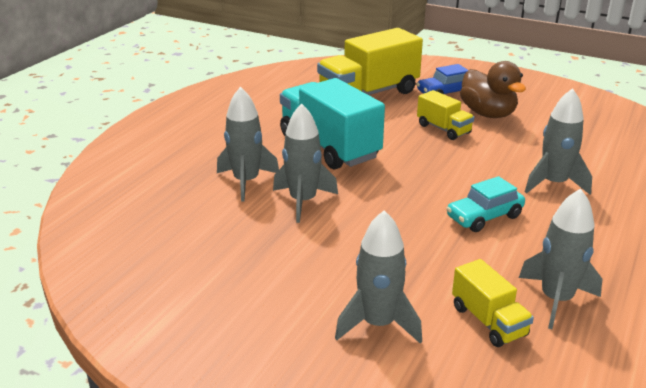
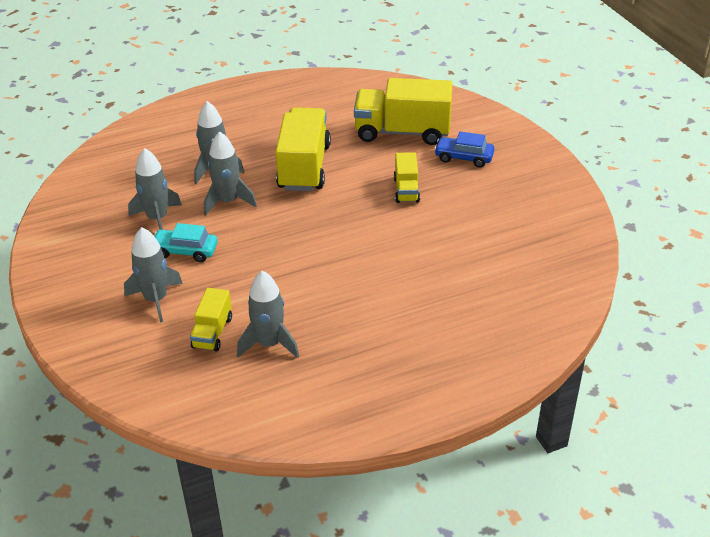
camera: 40 degrees right, 10 degrees up
(329, 147) = (304, 167): turquoise truck -> yellow truck
(484, 217) = (318, 271): turquoise car -> turquoise car (185, 251)
(488, 114) = (463, 192): brown duck -> none
(553, 183) = (407, 273): grey rocket -> grey rocket (157, 219)

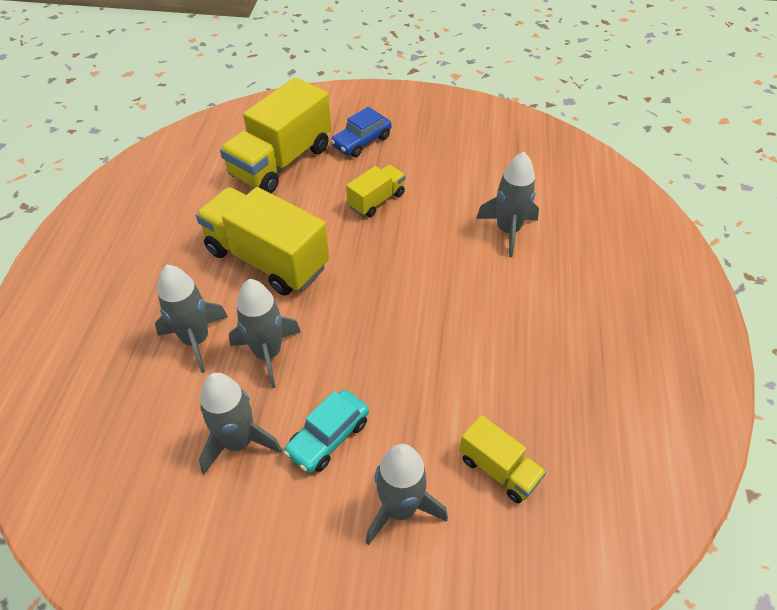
camera: 60 degrees left, 10 degrees up
(269, 344) = (549, 420): grey rocket -> grey rocket (508, 231)
(406, 190) = (376, 200): yellow truck -> yellow truck turned 75 degrees counterclockwise

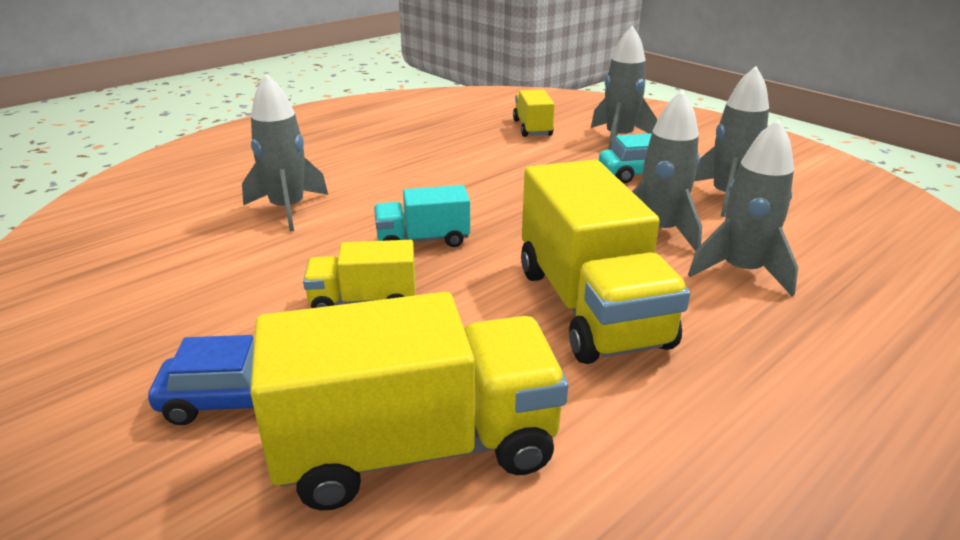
camera: 140 degrees left, 20 degrees down
(400, 254) = (423, 240): none -> turquoise truck

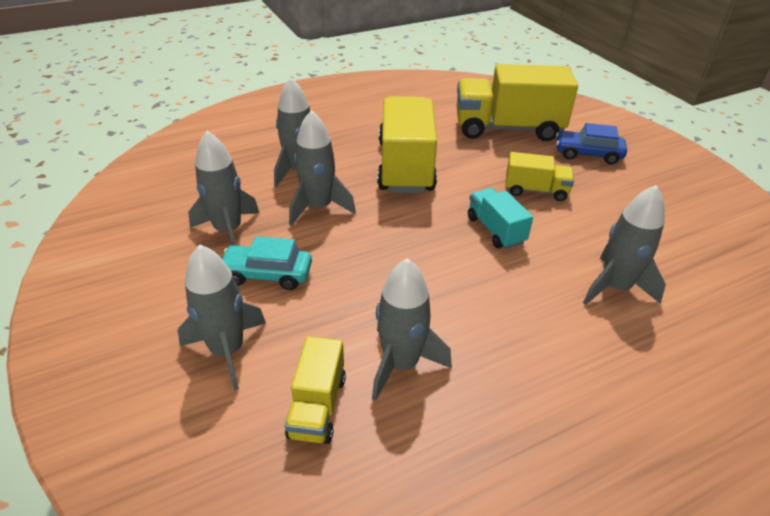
camera: 165 degrees left, 10 degrees up
(423, 240) = (495, 230): turquoise truck -> turquoise truck turned 120 degrees counterclockwise
(486, 147) = (401, 364): none -> grey rocket

